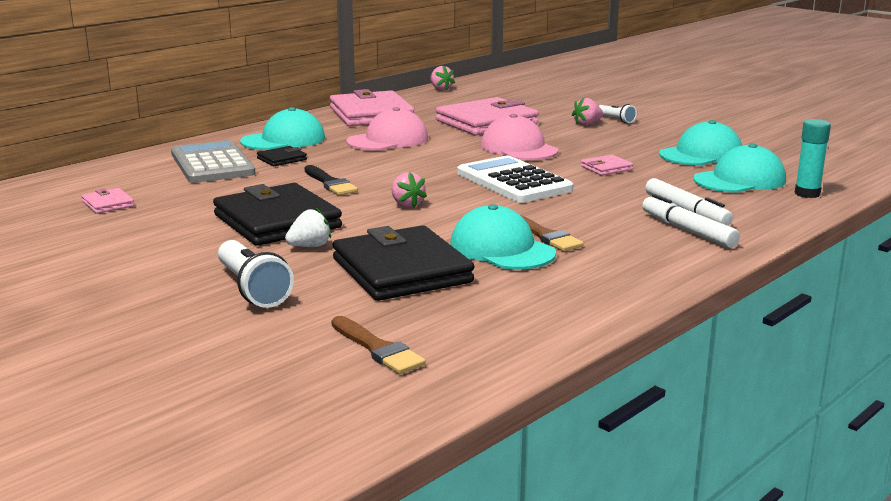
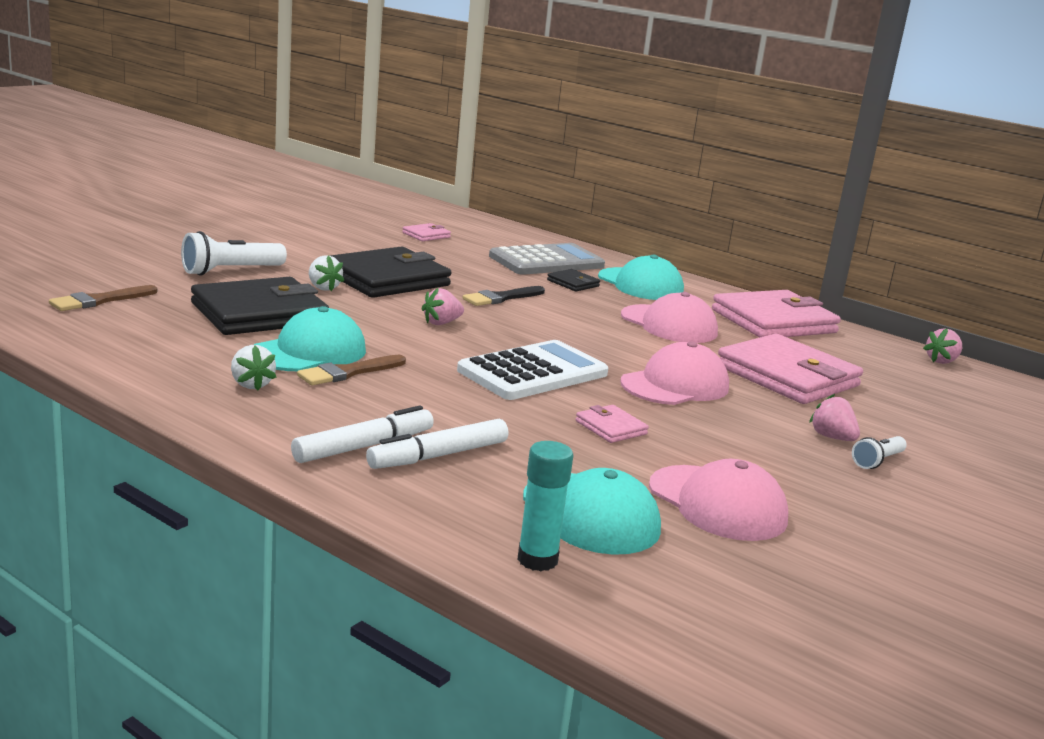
camera: 80 degrees right, 0 degrees up
(591, 267) = (251, 384): none -> white strawberry
(701, 154) = (717, 503): turquoise cap -> pink cap

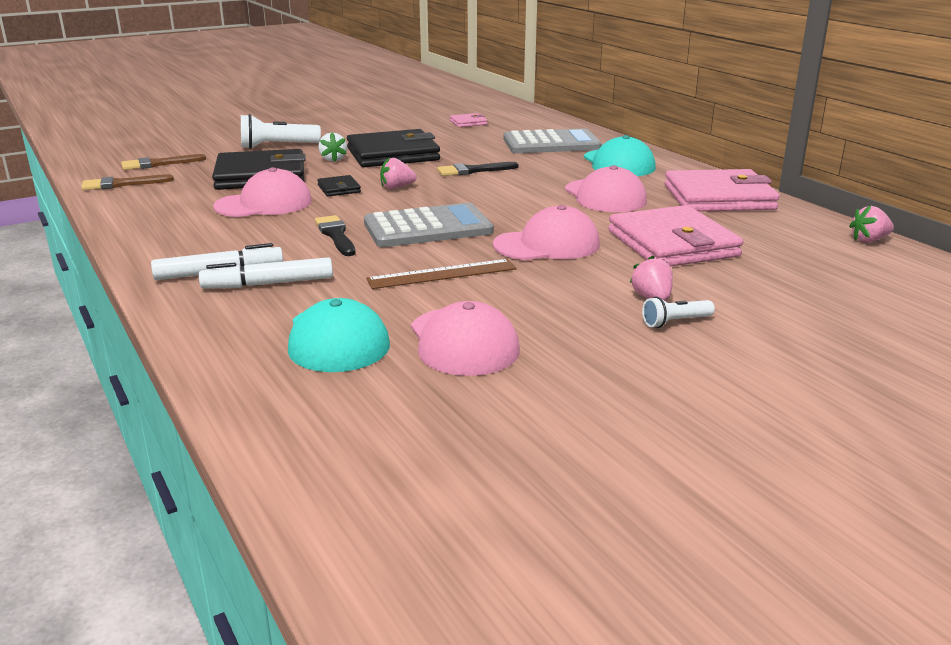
camera: 25 degrees right, 5 degrees up
(251, 384) = (192, 224): white strawberry -> none
(309, 352) = (264, 204): turquoise cap -> pink cap
(348, 372) = (275, 220): brown brush -> brown brush (122, 184)
(443, 388) = (336, 235): none -> black brush
(533, 372) = (427, 227): white calculator -> grey calculator
(537, 560) = (248, 367): turquoise glue stick -> none
(573, 283) = (554, 161): black wallet -> black wallet (339, 189)
(610, 427) = (442, 274): pink wallet -> brown ruler

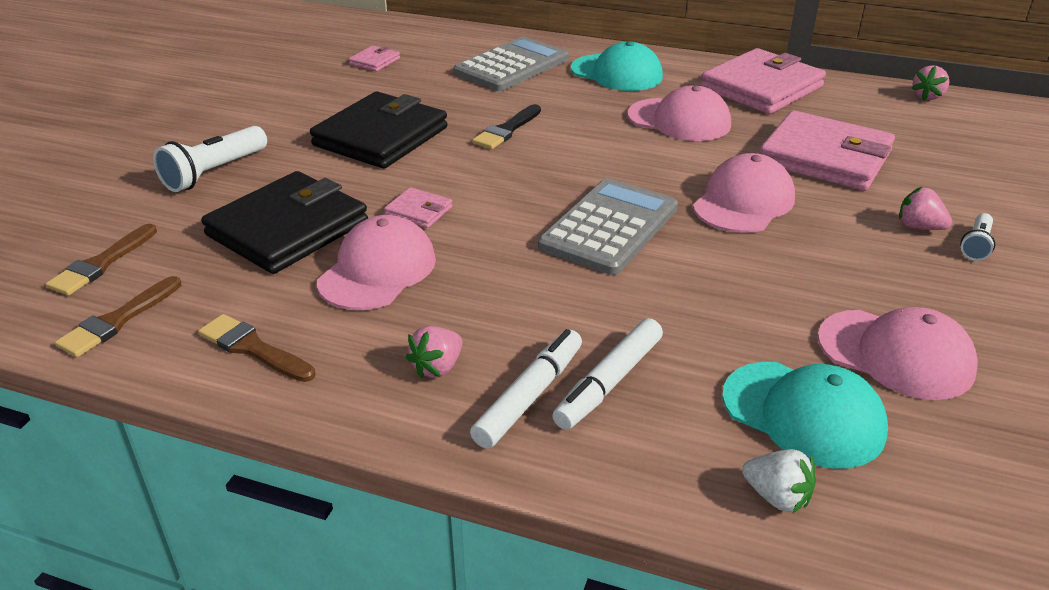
camera: 40 degrees left, 10 degrees up
(149, 211) = (253, 348): none -> brown brush
(333, 159) = (326, 169): white strawberry -> white strawberry (777, 497)
(336, 235) = (543, 279): black brush -> none
(339, 189) = (419, 211): black wallet -> pink wallet
(397, 187) = (476, 184): pink strawberry -> pink strawberry (437, 367)
(442, 274) = (732, 282): brown ruler -> none

